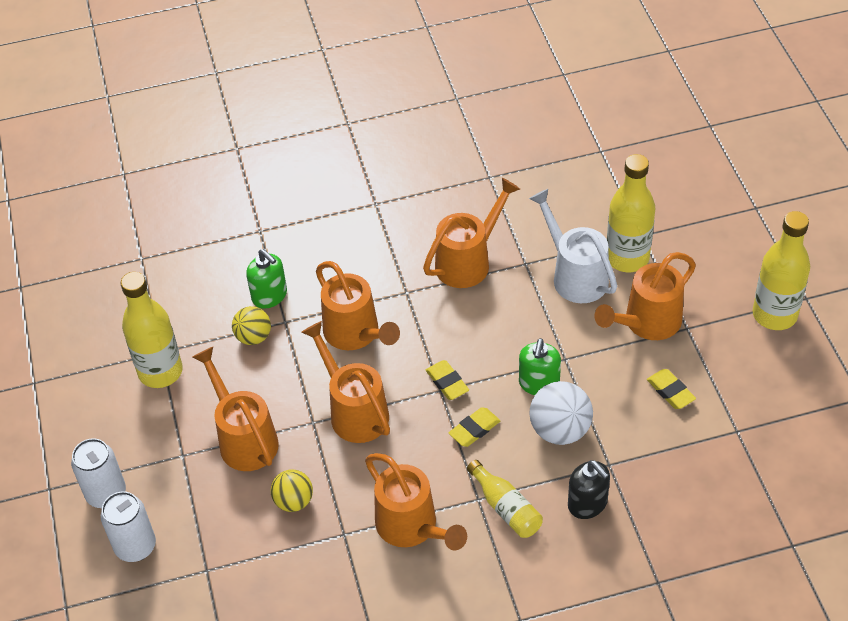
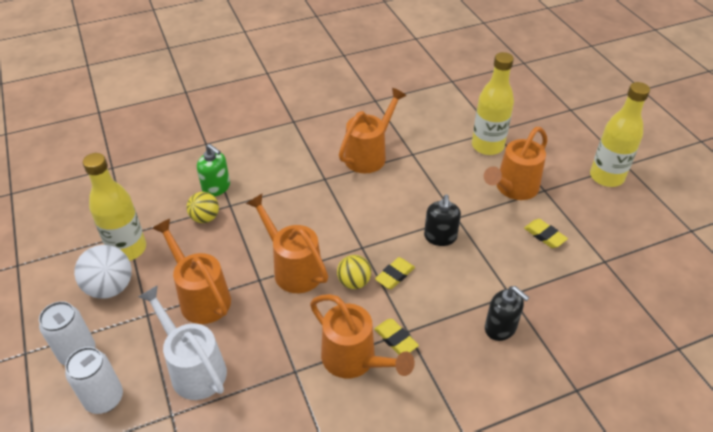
camera: 10 degrees left, 5 degrees down
(294, 501) = (248, 346): yellow ball -> yellow ball (354, 282)
(356, 334) = (288, 211): orange watering can -> none
(447, 382) = (366, 241): yellow eraser -> yellow eraser (396, 339)
(506, 508) = (433, 337): yellow bottle -> none
(539, 384) = (440, 237): green soap dispenser -> black soap dispenser
(560, 430) = (464, 271): white ball -> white ball (110, 287)
(574, 275) = (451, 159): white watering can -> white watering can (193, 368)

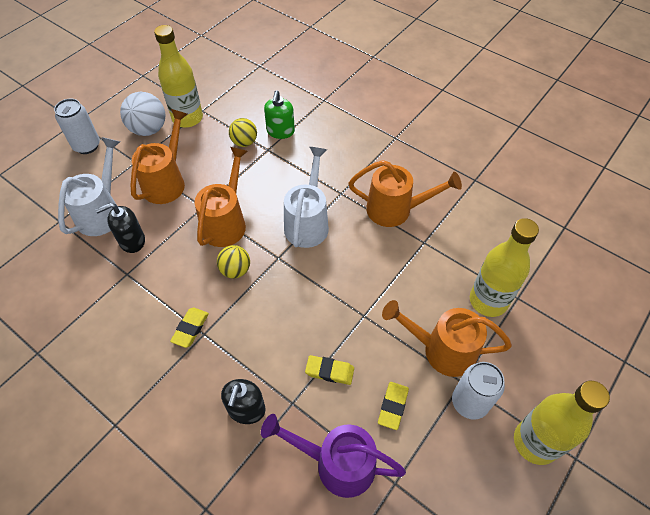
camera: 60 degrees right, 10 degrees up
(104, 399) = (57, 179): white can -> white can (469, 402)
(339, 212) = (308, 222): none -> white watering can
(355, 360) = (155, 309): orange watering can -> none
(395, 275) = (260, 296): yellow eraser -> yellow eraser (329, 371)
(440, 237) = (329, 312): black soap dispenser -> black soap dispenser (132, 241)
(574, 288) = (336, 463): none -> purple watering can

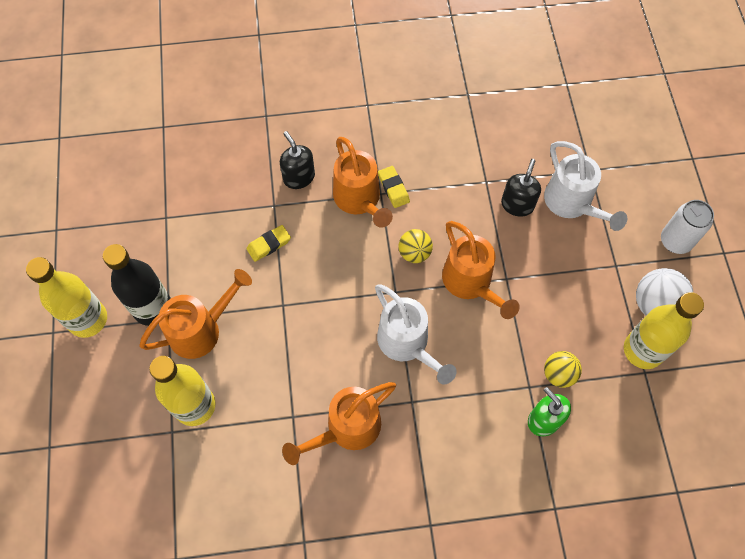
camera: 135 degrees right, 10 degrees up
(167, 181) = (565, 273): orange watering can -> orange watering can (359, 200)
(336, 463) = (212, 197): purple watering can -> none
(393, 406) = (205, 260): yellow eraser -> none
(469, 402) = (153, 308): white can -> black bottle

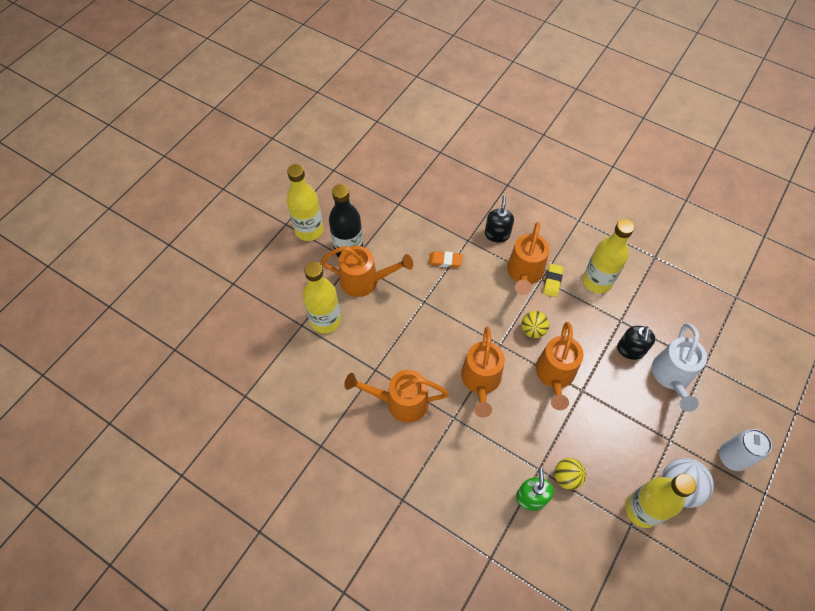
camera: 40 degrees right, 5 degrees down
(269, 245) = (445, 261): yellow eraser -> orange eraser
(407, 344) = (480, 381): white watering can -> orange watering can
(434, 157) = (597, 281): none -> yellow bottle
(517, 204) = (630, 350): black soap dispenser -> black soap dispenser turned 135 degrees clockwise

